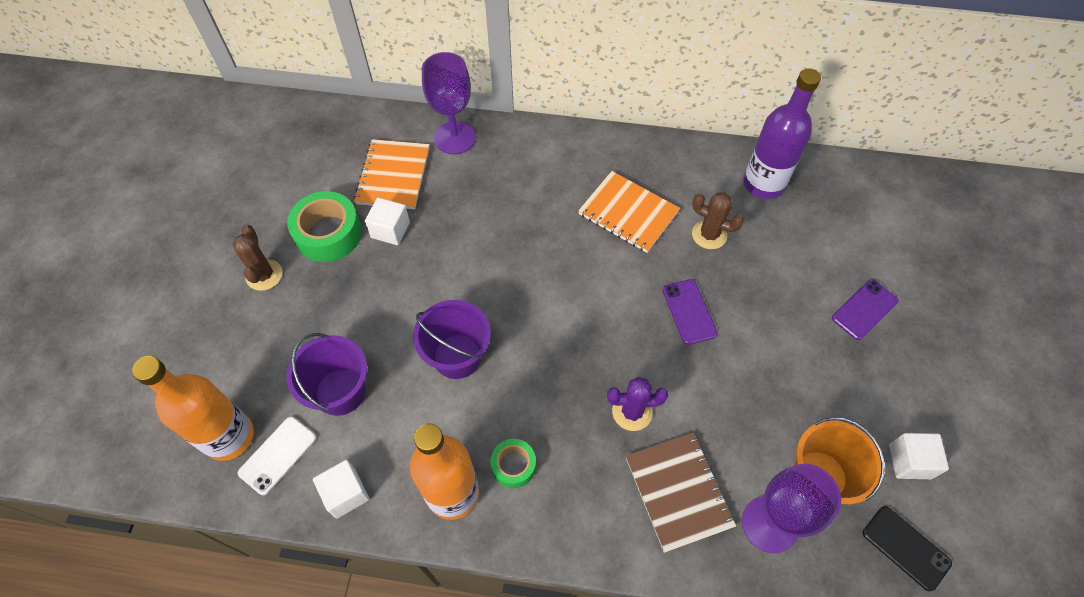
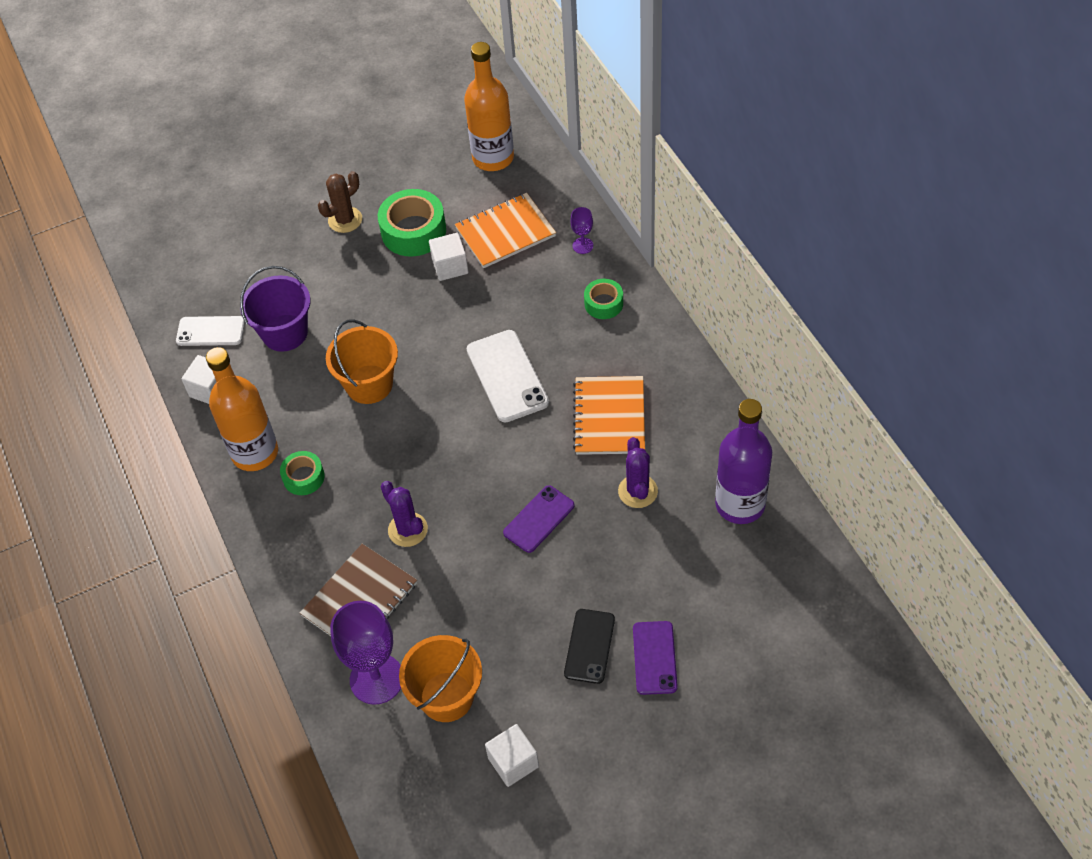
camera: 60 degrees right, 5 degrees down
(229, 437) = (204, 295): orange bottle -> orange bottle (493, 158)
(454, 138) = (582, 246): purple goblet -> purple goblet, size x0.46
(457, 356) = (369, 384): purple bucket -> orange bucket
(520, 157) = (603, 303): none -> green tape
(535, 254) = (507, 376): none -> white phone
(709, 235) = (637, 491): brown cactus -> purple cactus
(864, 309) = (654, 658): purple phone -> purple phone turned 75 degrees clockwise
(906, 548) = (425, 792): black phone -> black phone (589, 646)

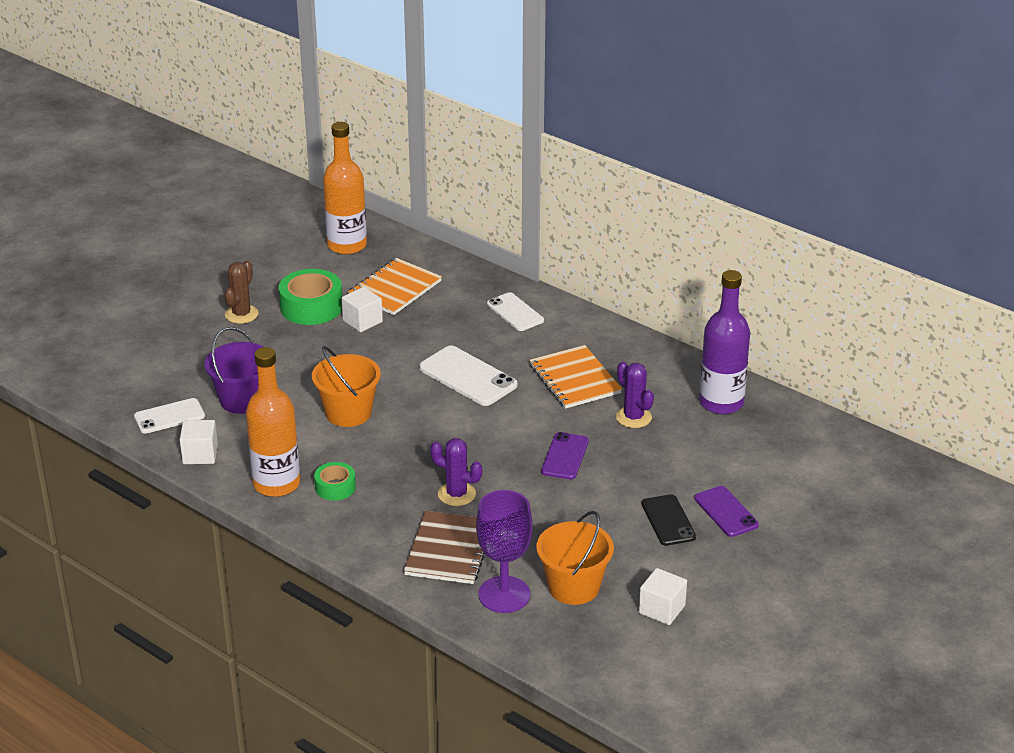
camera: 30 degrees left, 20 degrees down
(582, 246) = (469, 281): purple goblet -> none
(603, 303) = (515, 312): green tape -> white phone

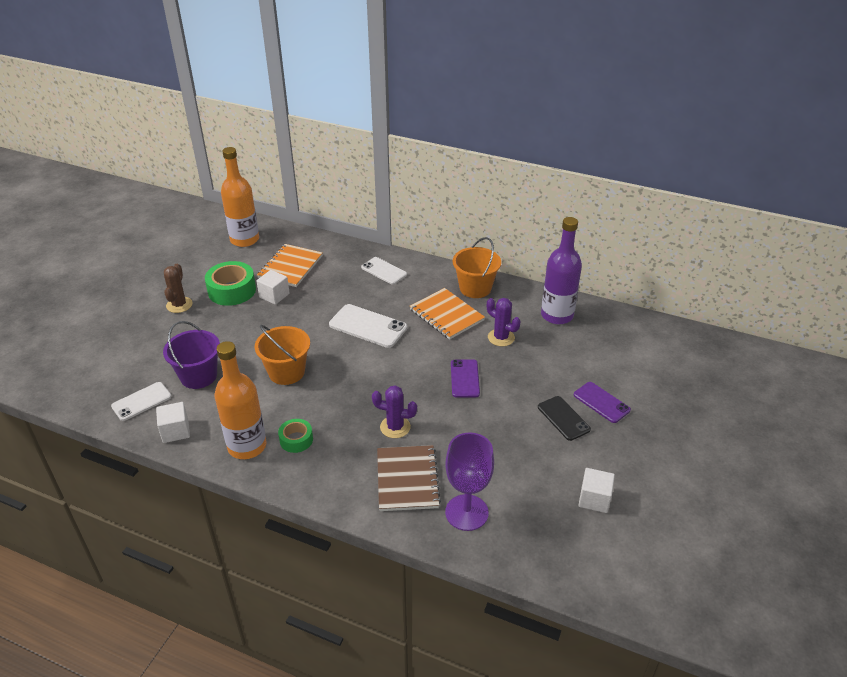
camera: 15 degrees left, 5 degrees up
(573, 587) = (518, 493): orange bucket -> orange bucket (475, 288)

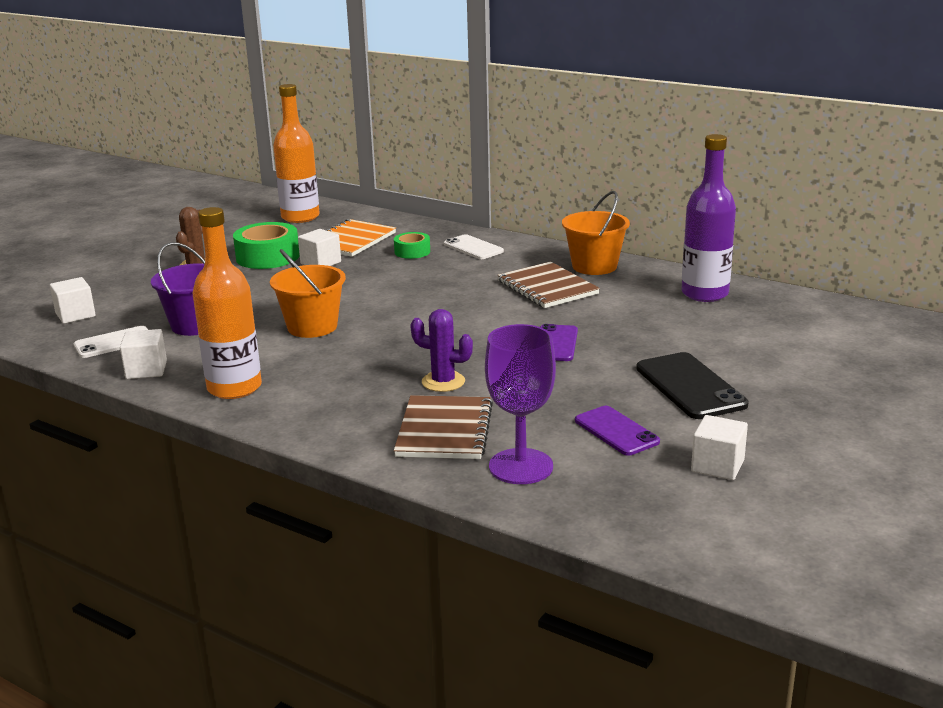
camera: 10 degrees right, 15 degrees down
(101, 370) = (75, 315): none -> white cube
(296, 440) = (303, 386): green tape -> green tape (412, 252)
(368, 326) = (435, 293): white phone -> none
(446, 315) = (547, 287): orange notebook -> brown notebook
(501, 337) = (618, 310): purple cactus -> none
(563, 418) = (690, 386): black phone -> black phone, size x1.51
(601, 402) = (751, 375): purple phone -> purple phone (616, 431)

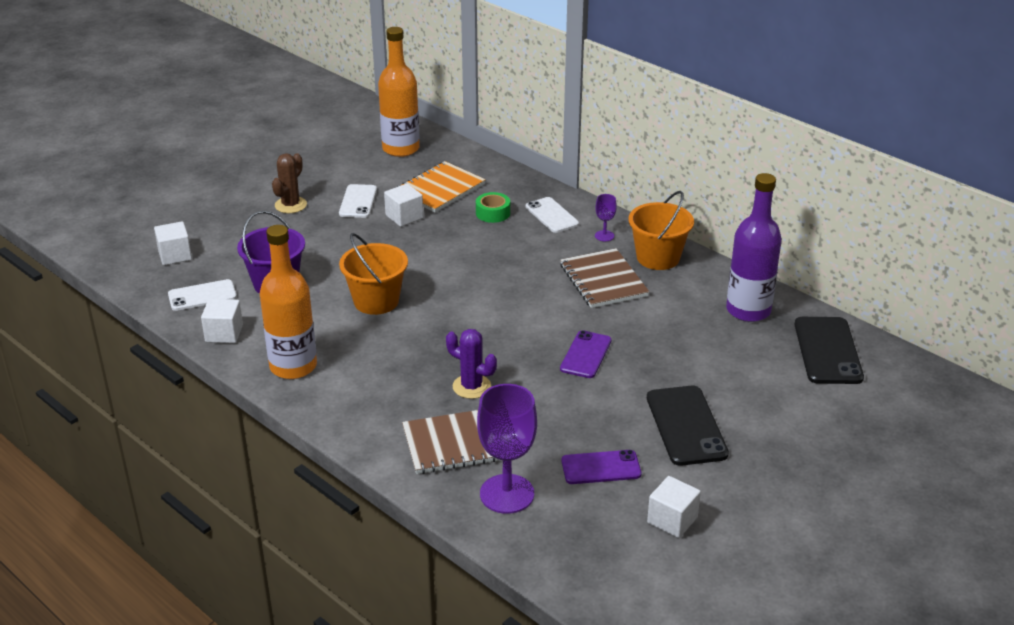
camera: 10 degrees right, 10 degrees up
(267, 257) = (358, 201): green tape -> white phone
(444, 430) = (456, 443): brown notebook -> brown notebook turned 60 degrees clockwise
(533, 256) = (604, 236): none -> purple goblet
(616, 431) = (601, 468): purple phone -> purple phone turned 75 degrees counterclockwise
(800, 314) = (827, 351): none -> black phone

